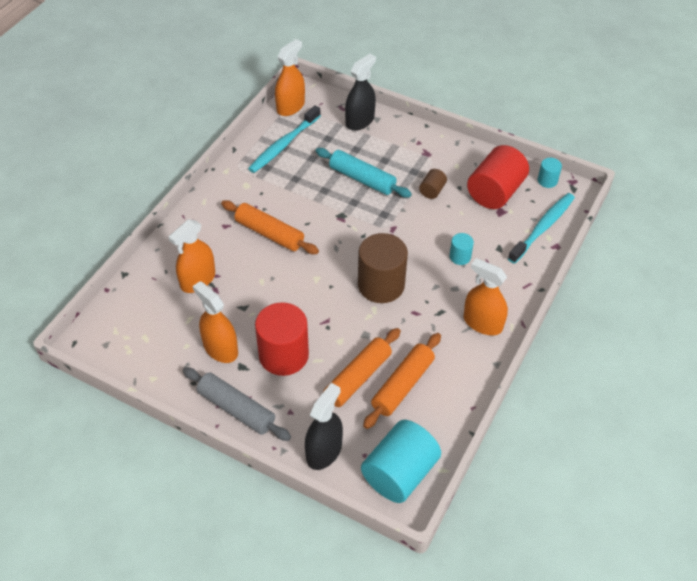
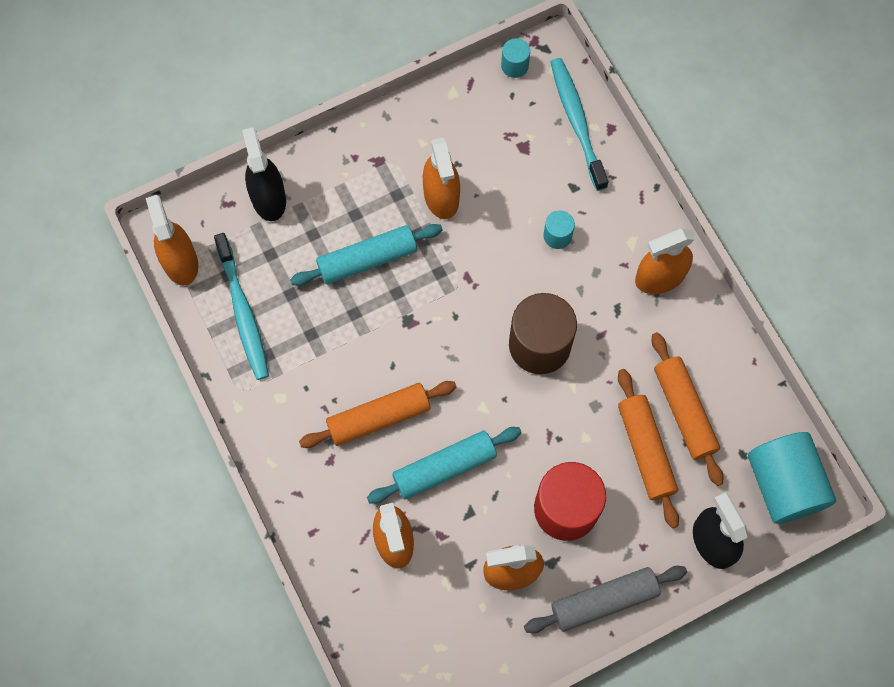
camera: 55 degrees left, 20 degrees up
(262, 280) = (444, 468): none -> turquoise rolling pin
(432, 190) = (441, 196): brown cylinder -> orange spray bottle
(495, 192) = (492, 132): red cylinder -> none

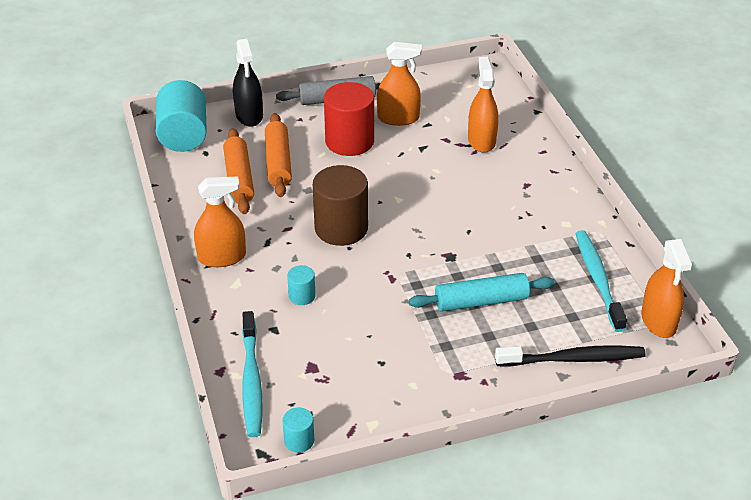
camera: 170 degrees left, 30 degrees down
(268, 198) = (573, 359): black spray bottle -> black toothbrush
(379, 418) = (484, 203): orange rolling pin -> none
(441, 196) = (403, 339): orange spray bottle -> none
(444, 468) = (436, 171): turquoise rolling pin -> none

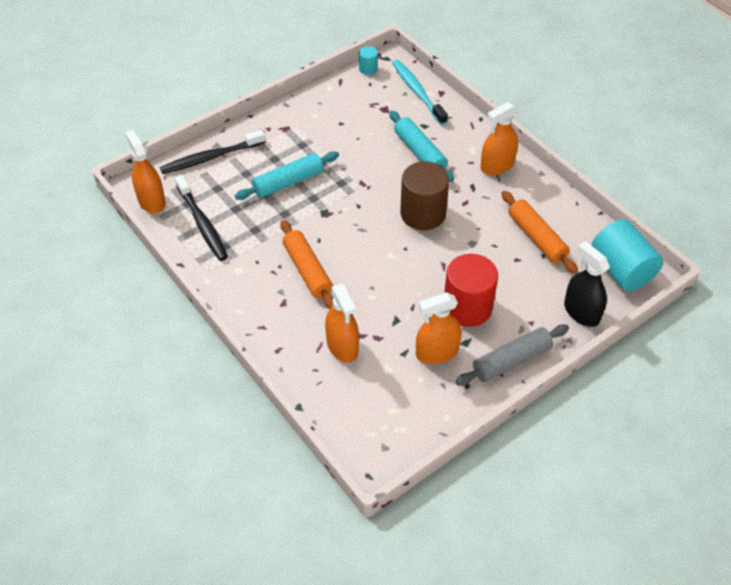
camera: 160 degrees right, 10 degrees up
(278, 162) = (516, 264): orange rolling pin -> orange rolling pin (307, 270)
(302, 296) = (420, 152): turquoise cylinder -> turquoise rolling pin
(598, 279) = (202, 224): turquoise toothbrush -> black toothbrush

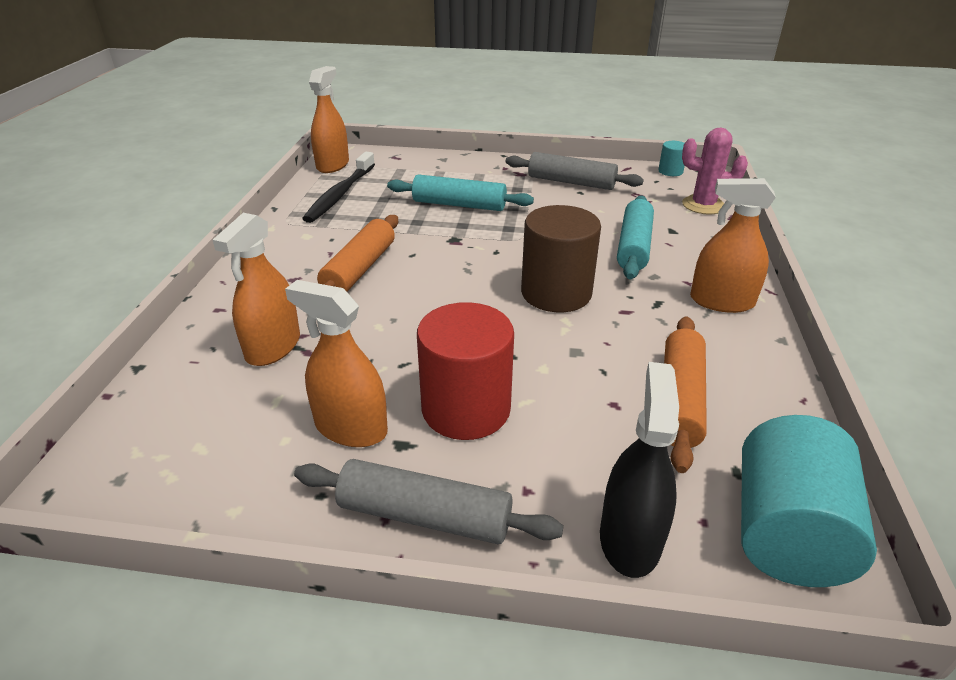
camera: 45 degrees right, 15 degrees down
(211, 157) = (424, 163): black toothbrush -> none
(325, 117) = (571, 182): none -> grey rolling pin
(417, 92) = (703, 205): turquoise toothbrush -> pink cactus

